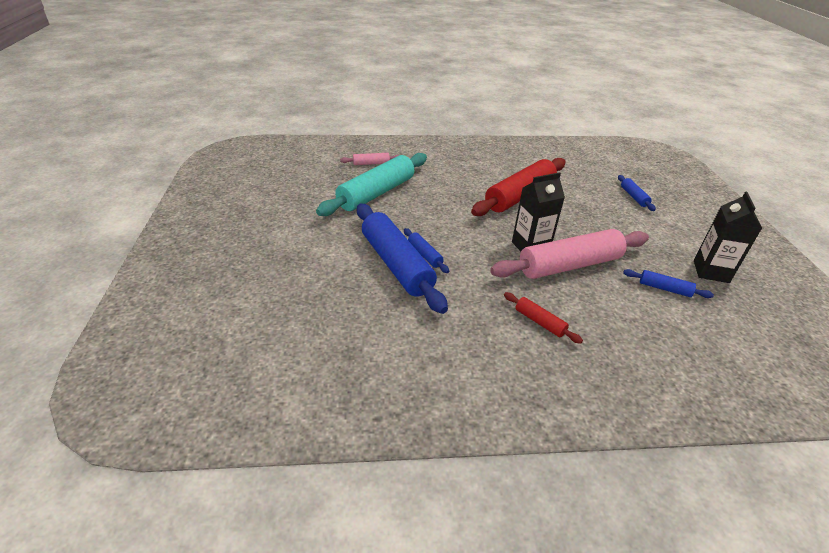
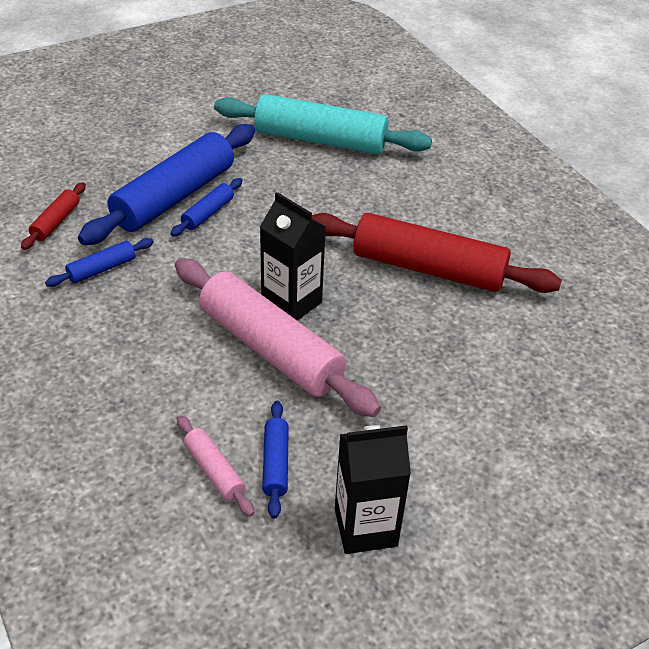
camera: 65 degrees right, 5 degrees up
(371, 163) = (394, 114): pink rolling pin -> pink rolling pin (214, 471)
(540, 322) = (126, 337): red rolling pin -> red rolling pin (56, 222)
(633, 197) = (551, 408): blue rolling pin -> blue rolling pin (102, 269)

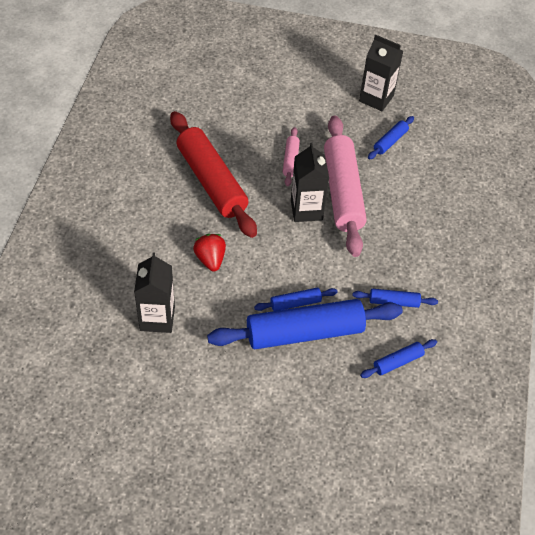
camera: 140 degrees left, 10 degrees up
(56, 222) = (397, 362): red rolling pin -> blue rolling pin
(214, 471) = (419, 155): pink rolling pin -> pink rolling pin (290, 160)
(320, 140) = (157, 318): turquoise rolling pin -> black carton
(333, 202) = (210, 259): none -> red strawberry

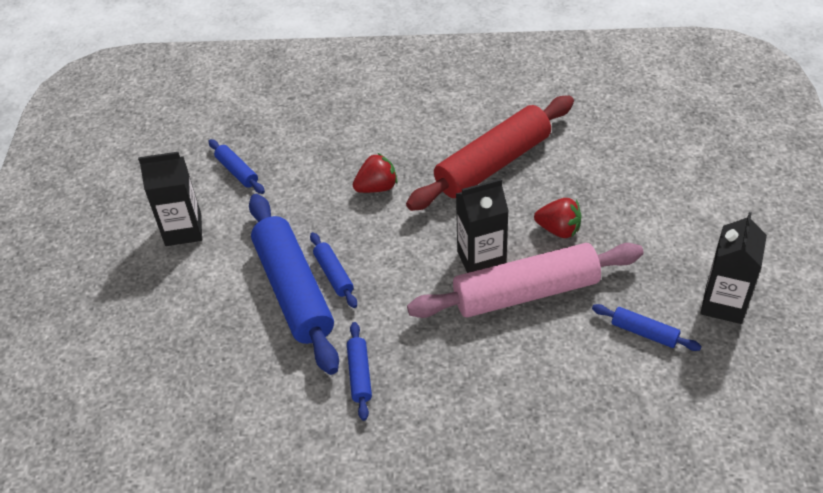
camera: 85 degrees right, 5 degrees down
(157, 318) = (287, 162): black carton -> black carton (183, 230)
(290, 160) = (559, 229): pink rolling pin -> red strawberry
(397, 362) = (268, 391): blue rolling pin -> blue rolling pin (237, 171)

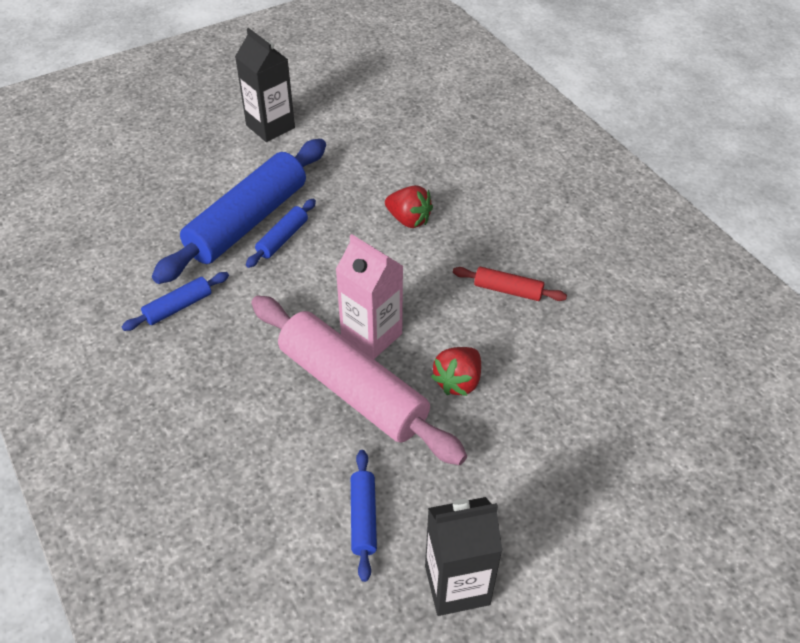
camera: 55 degrees right, 0 degrees up
(237, 171) = (358, 126): blue rolling pin -> none
(481, 260) = (371, 335): black carton -> pink carton
(493, 164) = (508, 290): red rolling pin -> red rolling pin, size x0.45
(559, 229) = (458, 381): red strawberry -> red strawberry turned 45 degrees clockwise

